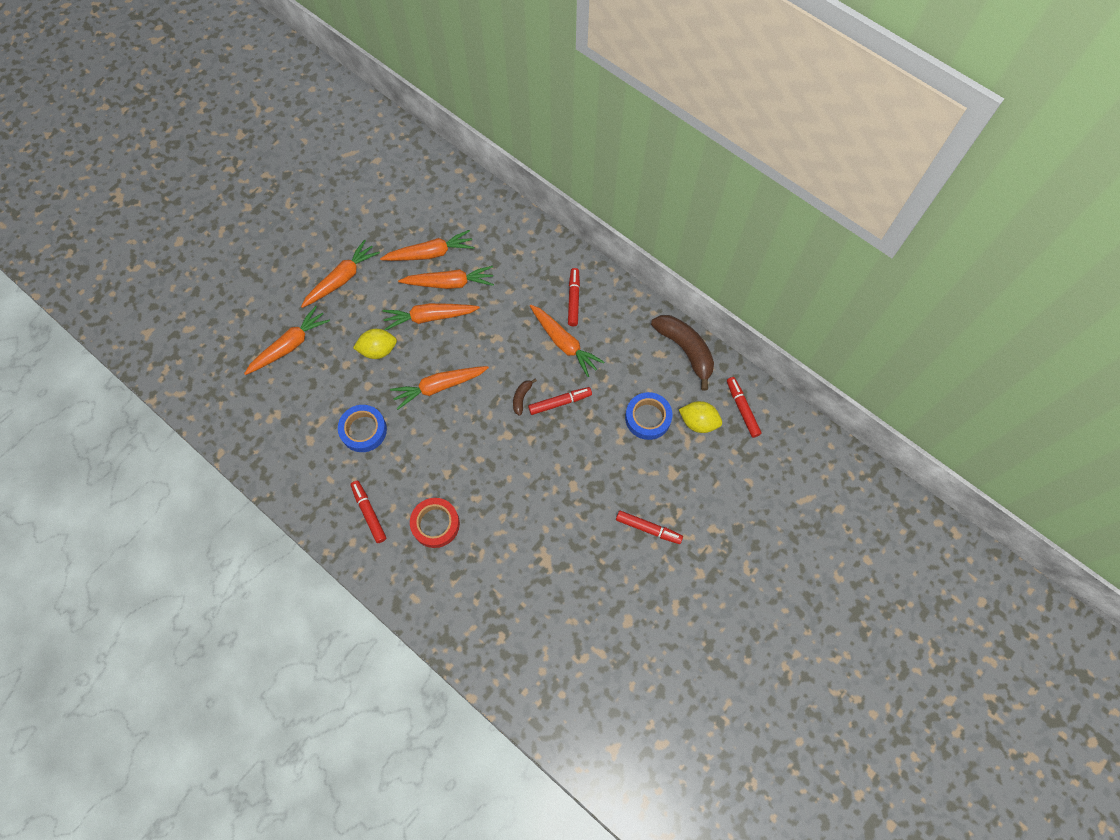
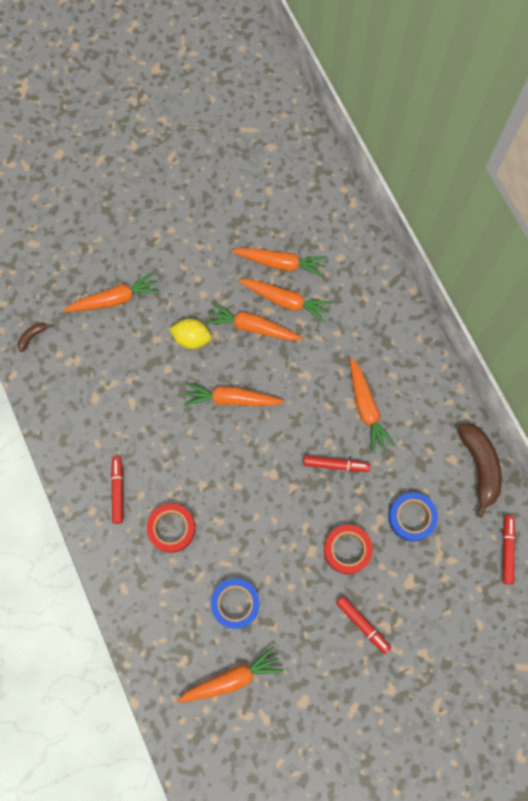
camera: 25 degrees right, 5 degrees up
(342, 279) = (188, 254): orange carrot -> orange carrot (232, 678)
(363, 430) = (146, 410): blue tape -> blue tape (235, 604)
(521, 398) = (302, 444): brown banana -> brown banana (33, 336)
(573, 299) = (395, 368): red marker -> none
(604, 470) = (347, 550): none -> red tape
(698, 422) = (458, 544): yellow lemon -> none

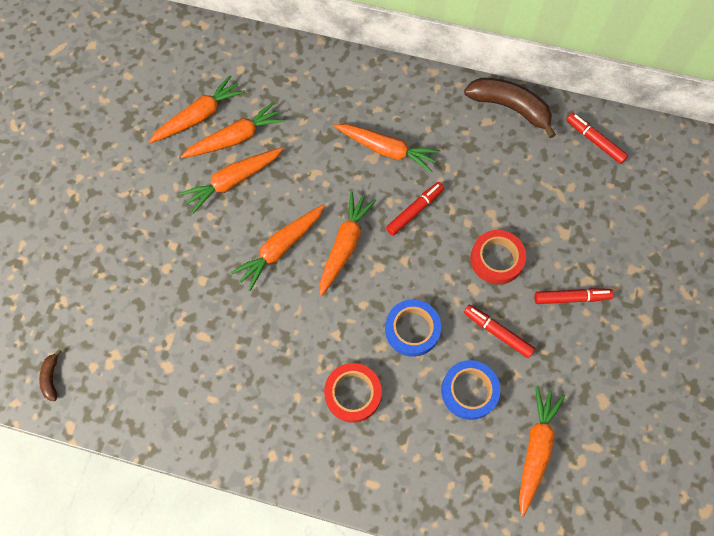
camera: 50 degrees left, 5 degrees down
(115, 299) = (92, 274): orange carrot -> orange carrot (345, 245)
(118, 490) = (274, 415): red marker -> red marker (497, 332)
(192, 338) = (194, 238): yellow lemon -> none
(412, 517) = (510, 188): blue tape -> blue tape (412, 329)

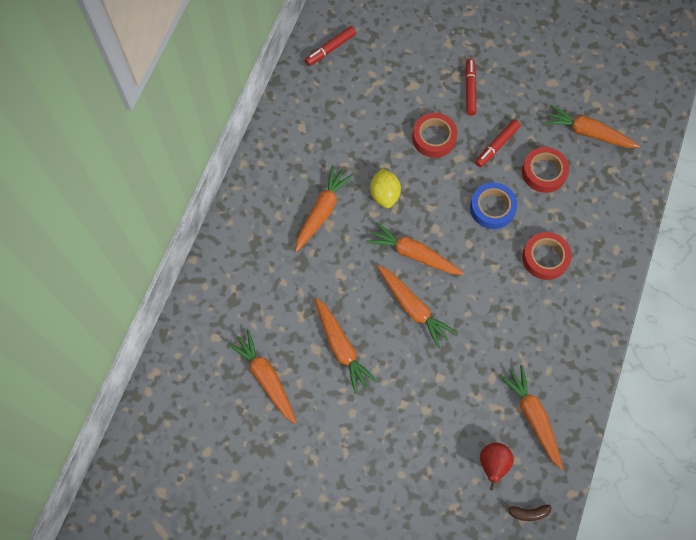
camera: 85 degrees left, 0 degrees up
(105, 339) = (493, 464): none -> red pear
(236, 138) = (294, 344): orange carrot -> orange carrot (532, 417)
(415, 211) = (384, 194): red marker -> yellow lemon
(469, 391) = (544, 172): blue tape -> red tape
(510, 108) = (290, 107): brown banana -> none

